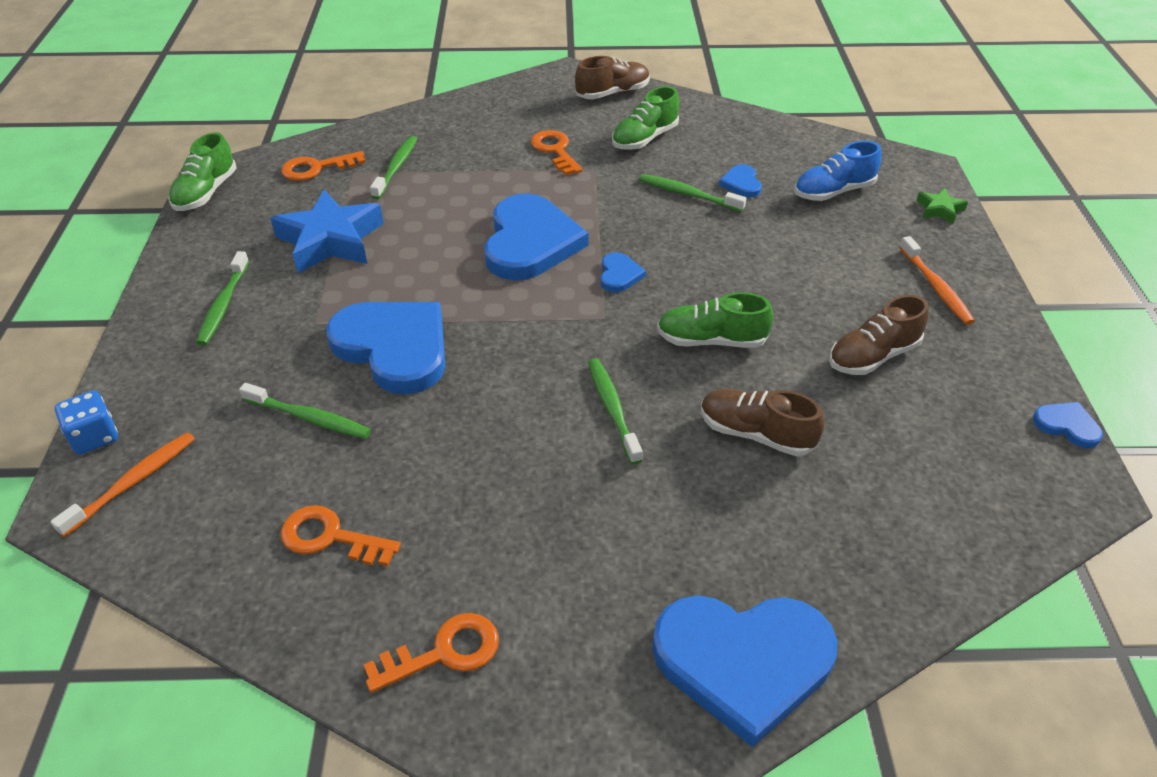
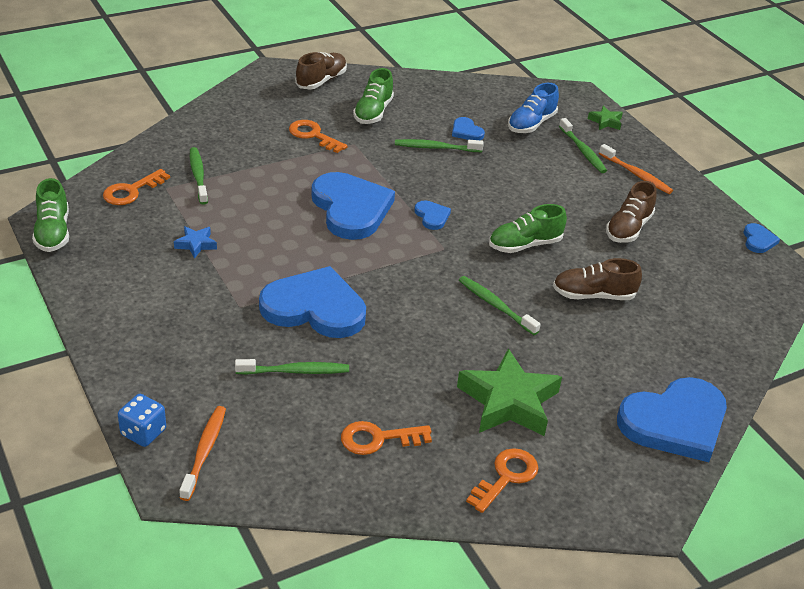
camera: 30 degrees left, 5 degrees down
(223, 305) = (154, 313): green toothbrush -> green toothbrush (583, 151)
(330, 240) = (196, 244): blue star -> blue star, size x0.46
(530, 545) = (509, 402): none -> green star
(1067, 426) = (758, 240): blue heart -> blue heart turned 90 degrees clockwise

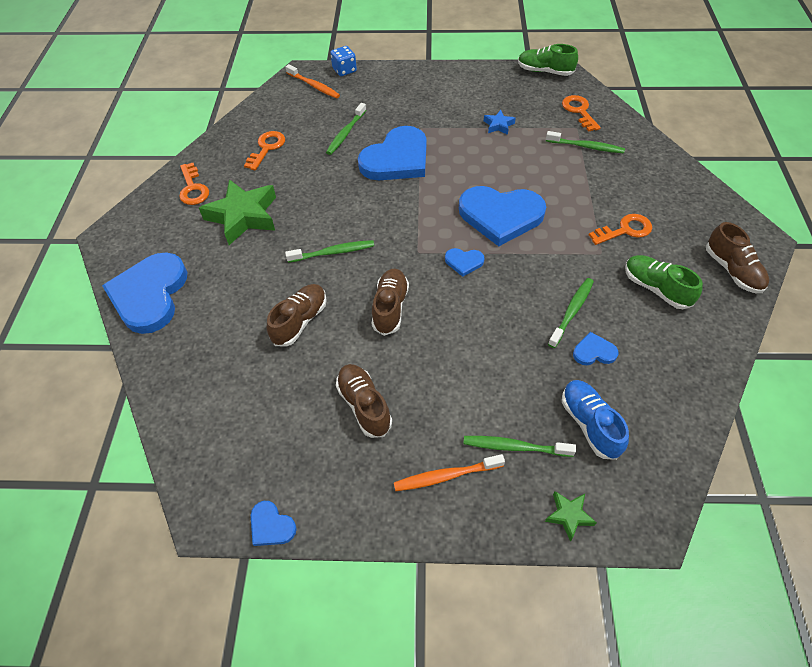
camera: 125 degrees right, 15 degrees up
(524, 245) = (390, 307): green shoe -> brown shoe

